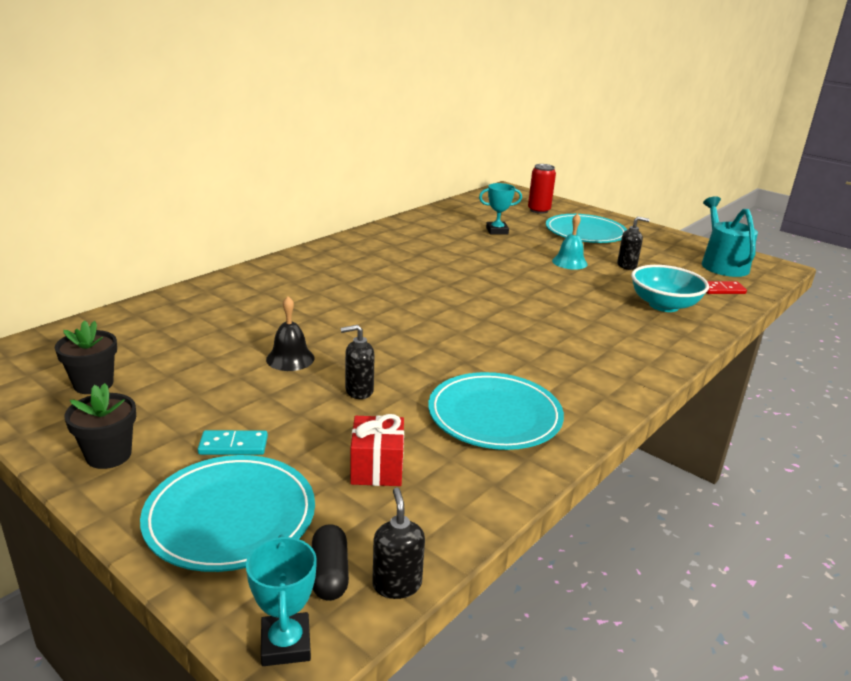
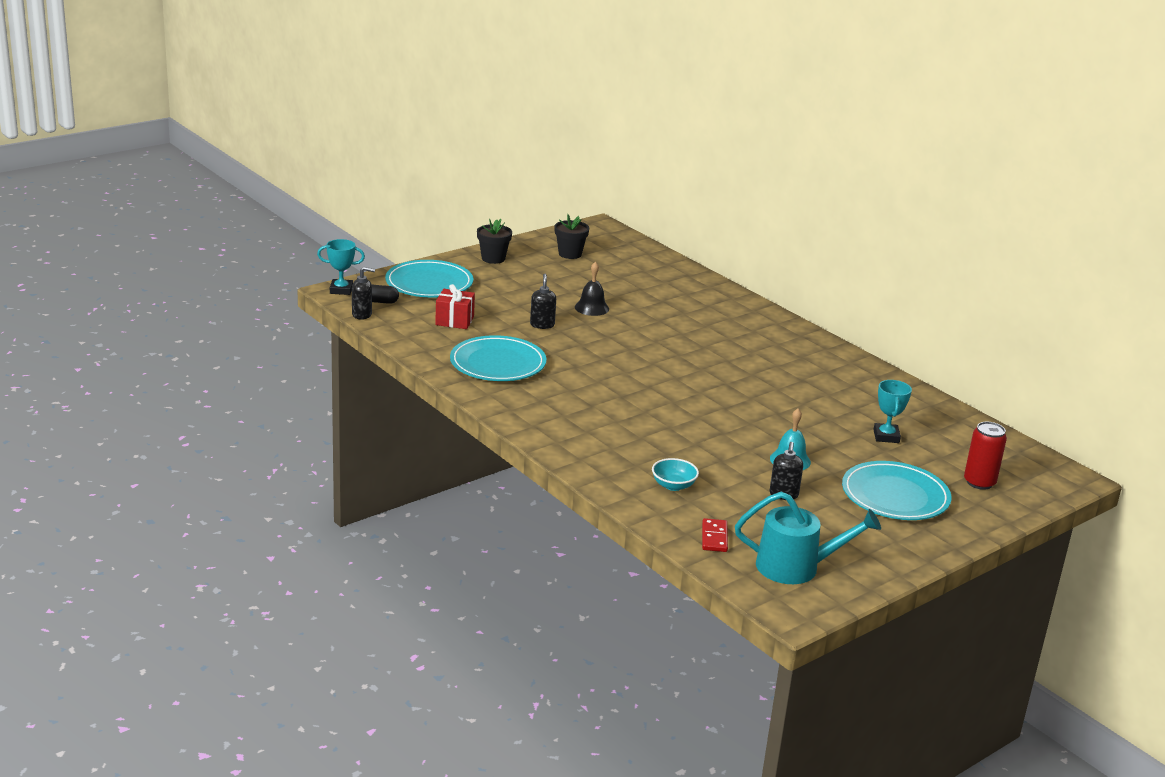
camera: 100 degrees right, 0 degrees up
(233, 445) = (491, 287): turquoise domino -> none
(664, 305) = (673, 485): turquoise bowl -> turquoise bowl, size x0.58

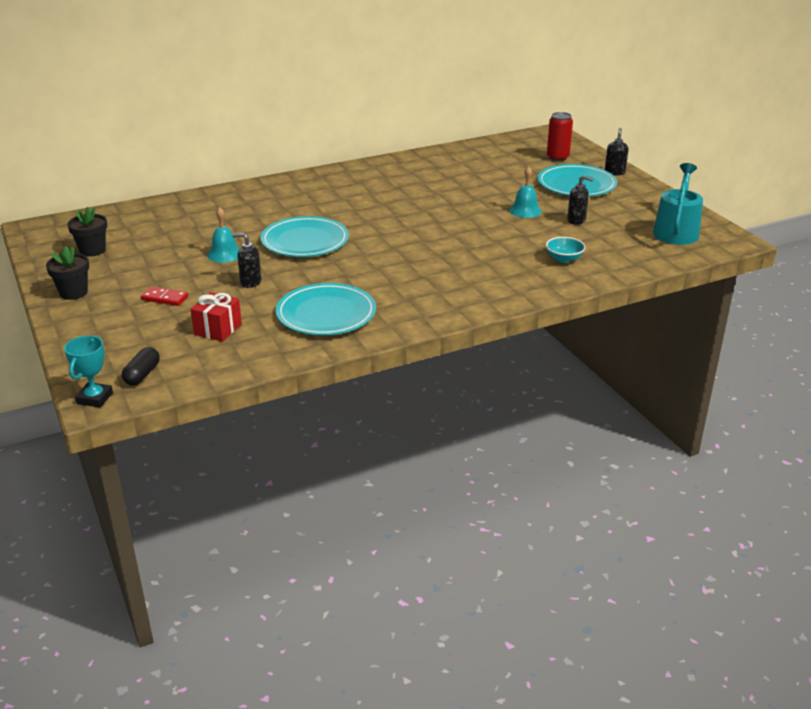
camera: 75 degrees left, 5 degrees up
(362, 315) = (173, 387): black soap dispenser -> black soap dispenser (614, 172)
(429, 283) = (114, 337): turquoise plate -> turquoise plate (305, 241)
(591, 308) = (224, 254): black bell -> turquoise bell
(714, 537) = (640, 253): red domino -> red domino (165, 298)
(886, 436) = (492, 174): turquoise trophy -> none

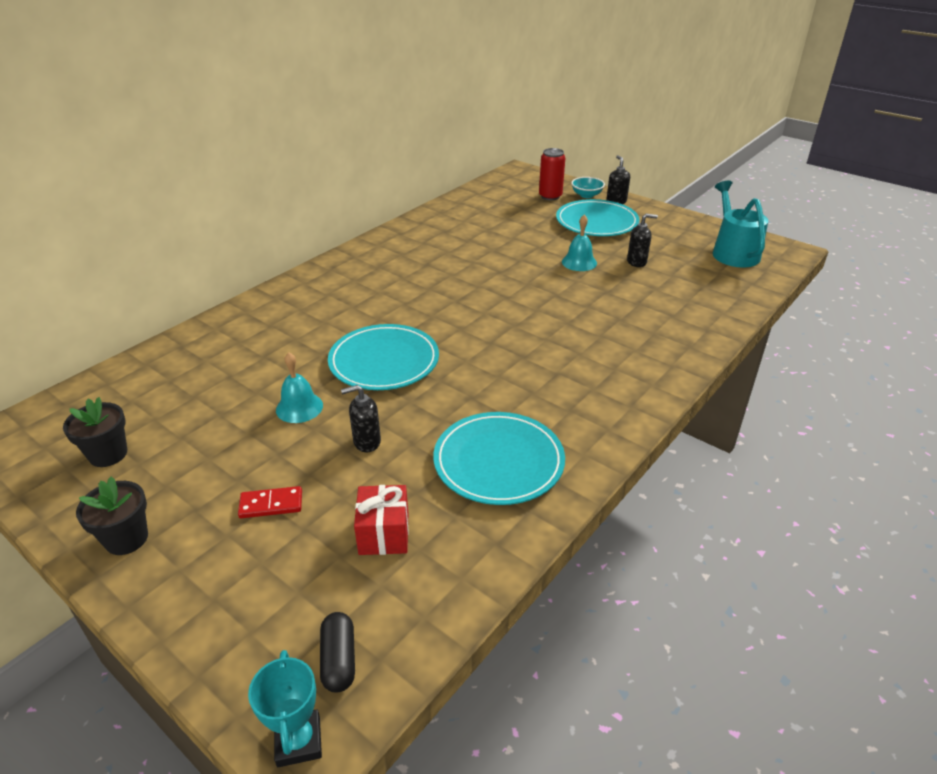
camera: 25 degrees left, 5 degrees up
(564, 259) = (671, 310): turquoise bowl -> turquoise bowl (586, 195)

